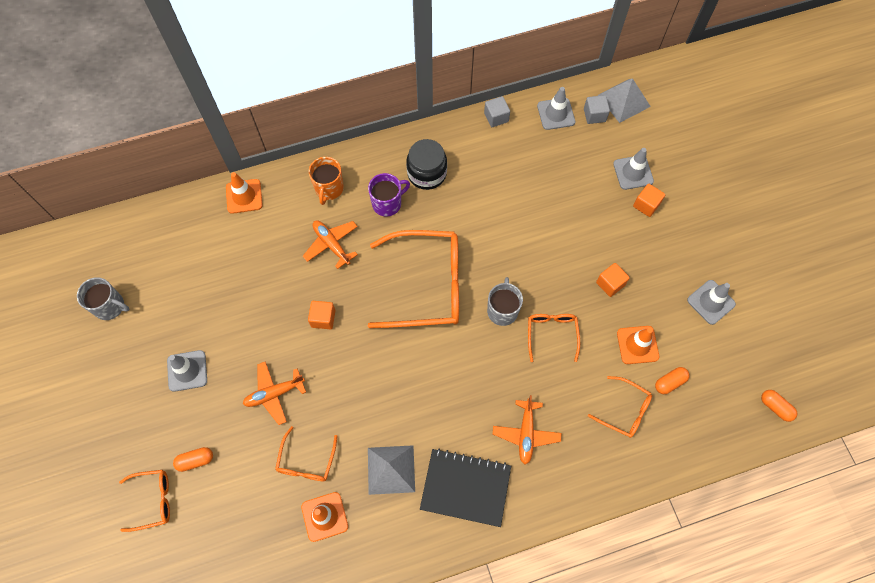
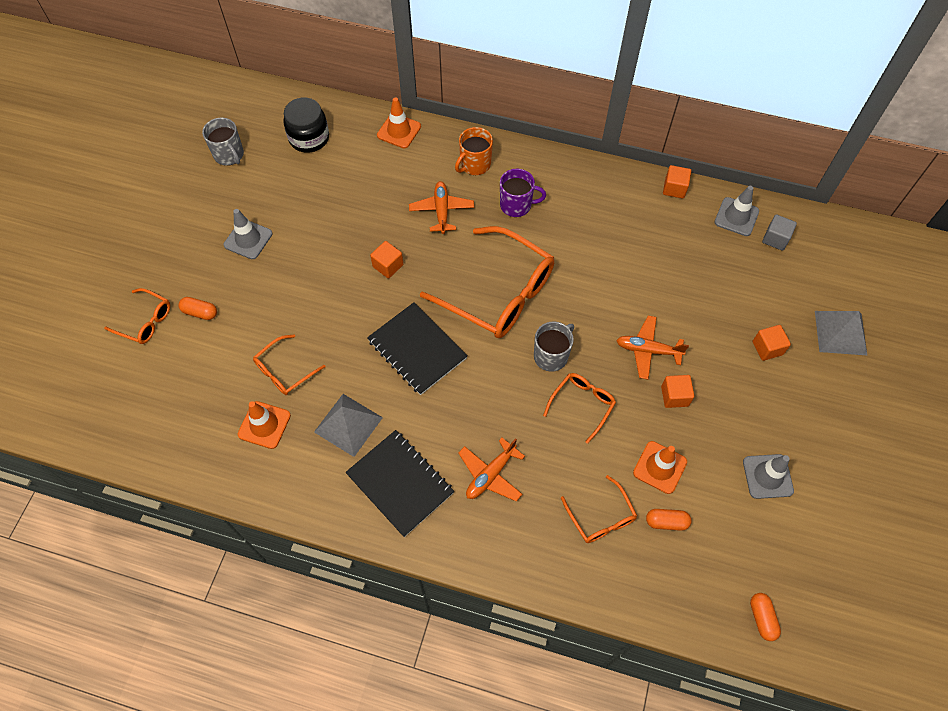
camera: 35 degrees right, 5 degrees down
(274, 394) = (301, 300): orange plane -> orange plane (648, 350)
(398, 372) = (417, 349): none -> black notebook
(427, 173) = (571, 200): black jar -> black jar (309, 138)
(496, 117) = (674, 188): grey cube -> orange cube
(624, 100) = (816, 242): grey pyramid -> grey pyramid (840, 332)
(633, 172) = (776, 311): grey traffic cone -> none

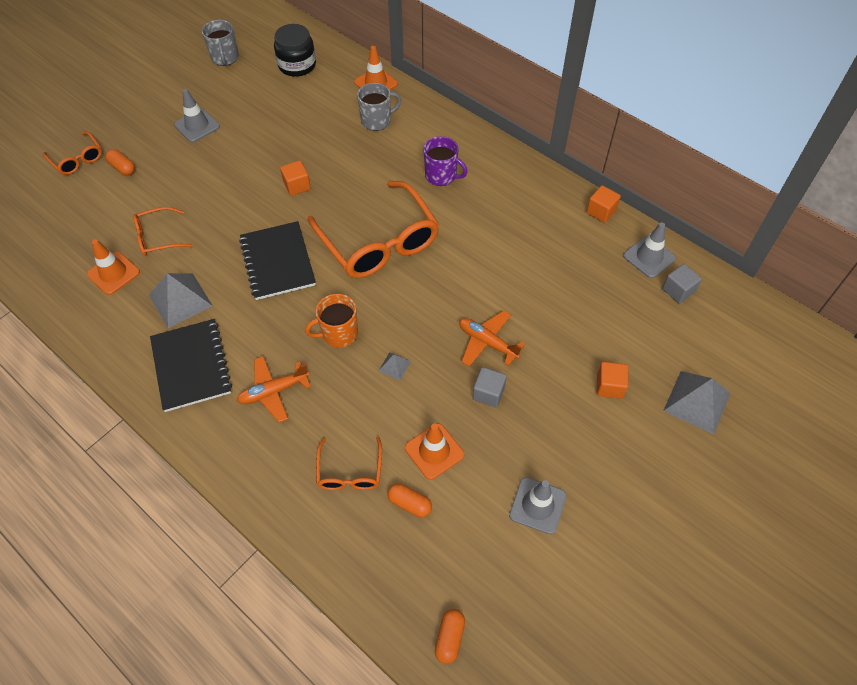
camera: 25 degrees right, 5 degrees down
(441, 211) = (372, 158): orange plane -> none
(474, 164) = (425, 130): orange mug -> orange mug (339, 333)
(551, 355) = (393, 312): grey mug -> grey mug (377, 121)
(582, 405) = (394, 366): orange glasses -> grey pyramid
(674, 396) = (488, 393): orange cube -> grey cube

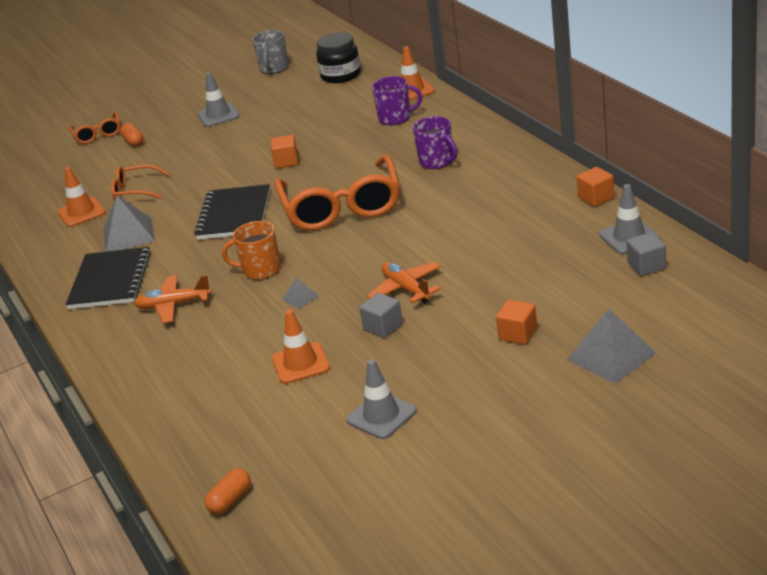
camera: 25 degrees right, 25 degrees down
(350, 471) = (209, 369): orange glasses -> none
(377, 121) = (396, 118): grey mug -> purple mug
(410, 503) = (252, 398): orange capsule -> none

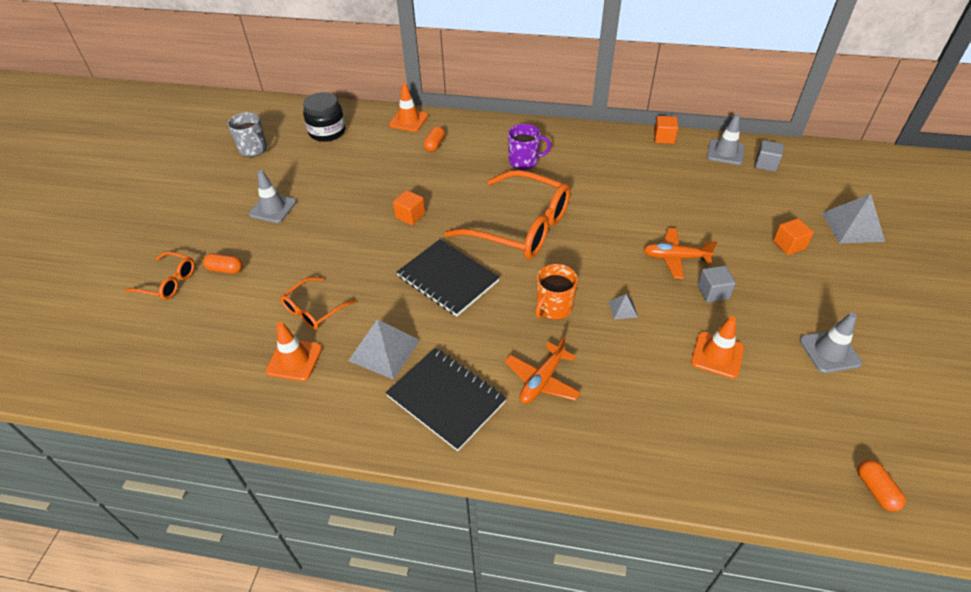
camera: 55 degrees left, 15 degrees up
(396, 118) = (435, 145): purple mug -> orange capsule

